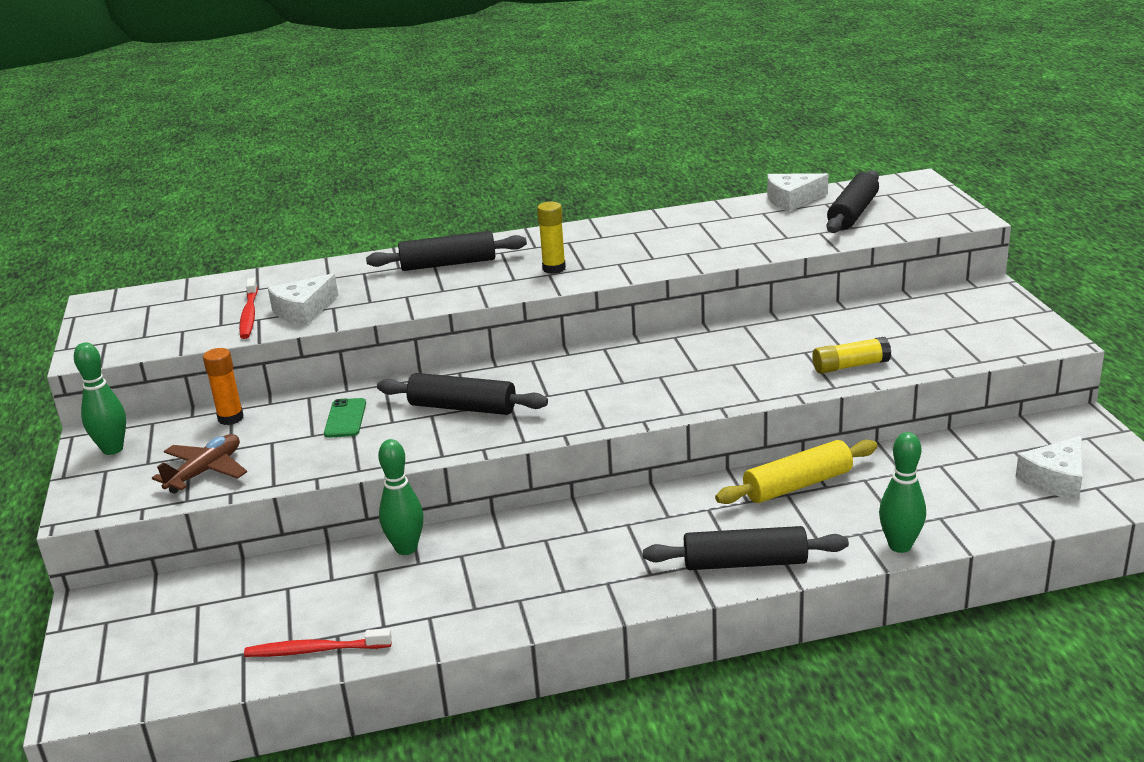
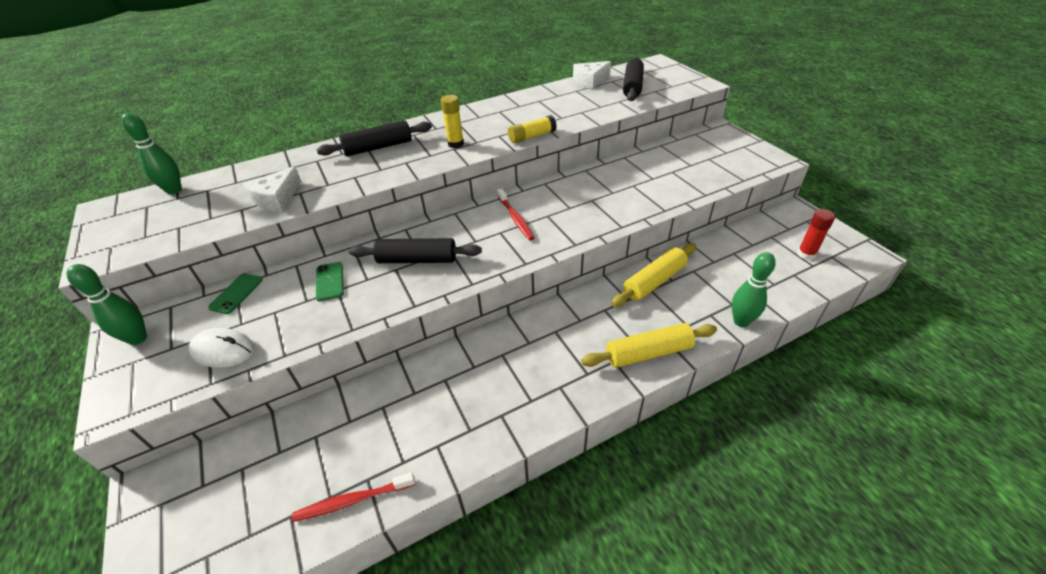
camera: 15 degrees left, 15 degrees up
(205, 471) = (223, 350): brown plane -> white mouse
(230, 418) = (236, 293): orange glue stick -> green phone
(249, 315) = (233, 206): red toothbrush -> red toothbrush (515, 218)
(406, 548) = (401, 380): green bowling pin -> green bowling pin (174, 190)
(745, 563) = (648, 353): black rolling pin -> yellow rolling pin
(850, 366) = (667, 193): yellow glue stick -> yellow glue stick (532, 136)
(1055, 479) = (806, 254): white cheese -> red glue stick

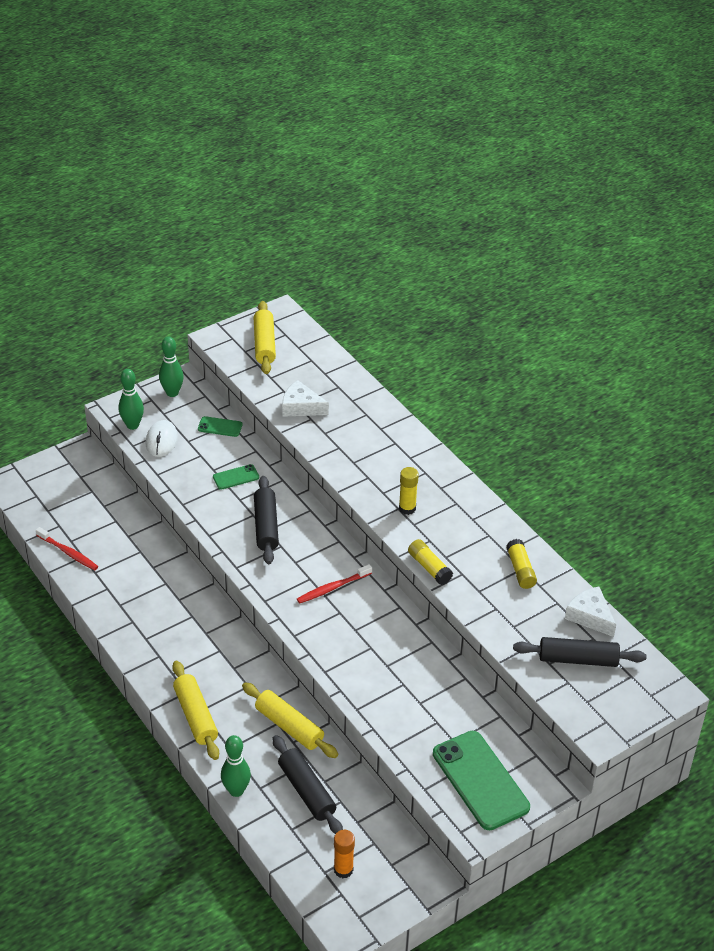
camera: 80 degrees right, 0 degrees up
(148, 221) = (264, 344): none -> yellow rolling pin
(174, 190) = (309, 341): green bowling pin -> green bowling pin (132, 425)
(353, 500) = (68, 552): red toothbrush -> red toothbrush turned 150 degrees clockwise
(378, 147) = (394, 451): black rolling pin -> black rolling pin (306, 791)
(540, 101) = (520, 570): none -> yellow glue stick
(726, 156) = (480, 780): none -> green phone
(806, 254) = (343, 870): red glue stick -> orange glue stick

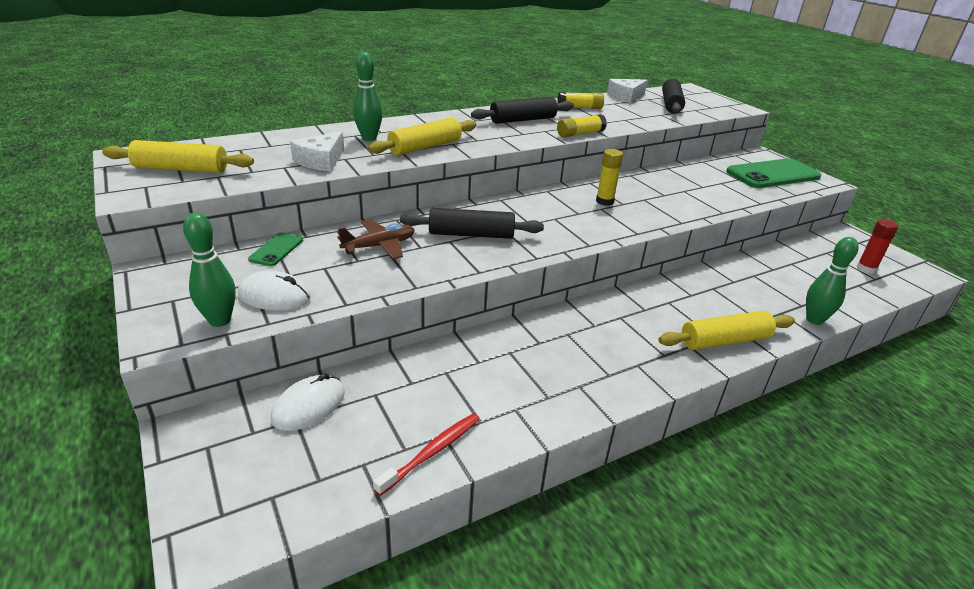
camera: 85 degrees left, 10 degrees down
(103, 494) = (309, 406): none -> white mouse
(172, 393) = (172, 281): green bowling pin -> green bowling pin (369, 138)
(236, 477) = (379, 246): green phone -> brown plane
(289, 726) = (715, 282): yellow rolling pin -> yellow rolling pin (425, 147)
(306, 791) = (790, 279): black rolling pin -> black rolling pin (523, 120)
(333, 588) = (568, 208): red toothbrush -> none
(343, 870) = (866, 269): orange glue stick -> red glue stick
(407, 508) = (501, 133): yellow glue stick -> yellow glue stick (604, 201)

